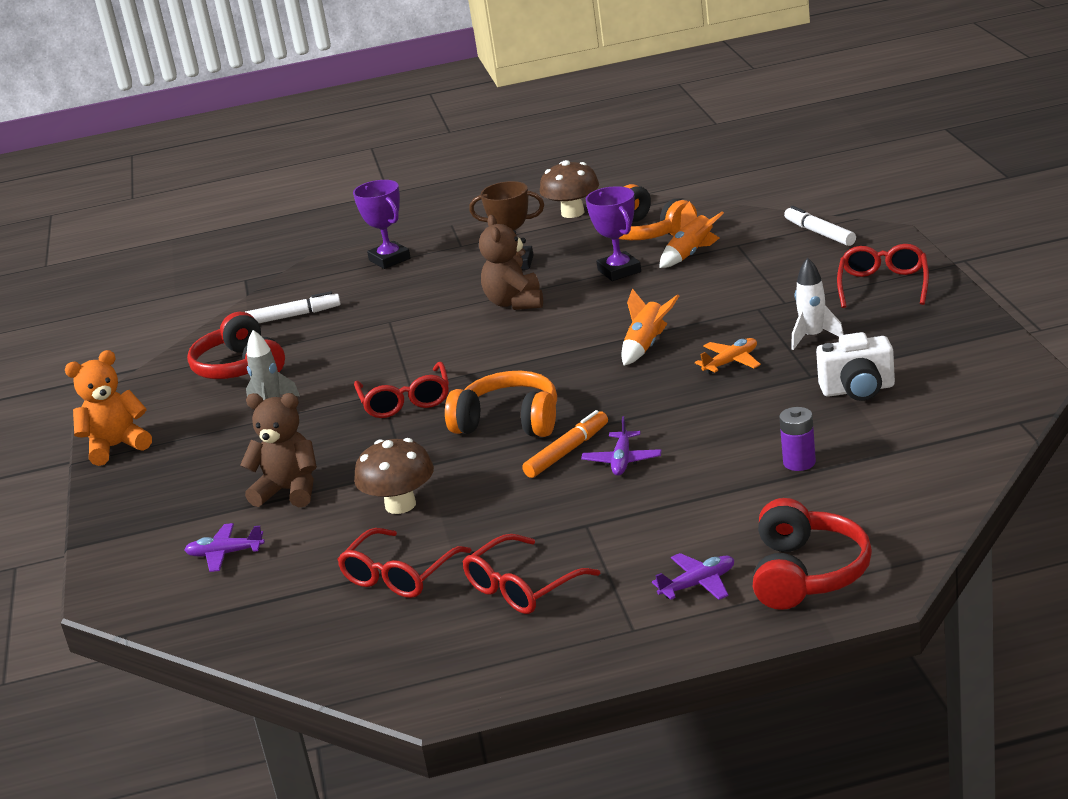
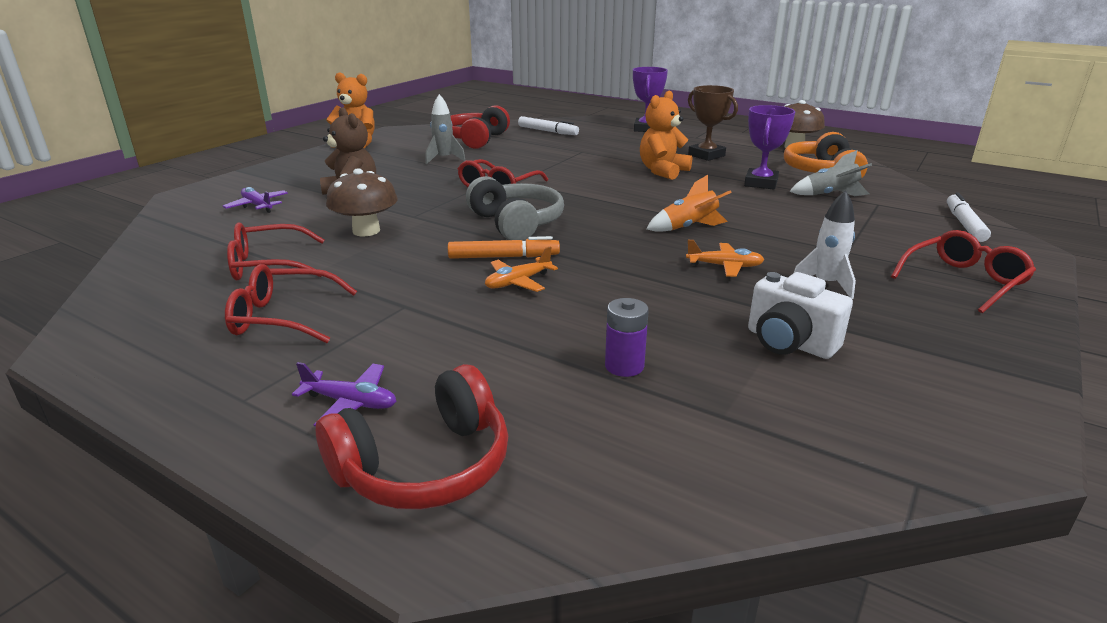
camera: 40 degrees right, 0 degrees up
(509, 422) = (516, 223): orange headphones -> grey headphones
(515, 303) = (663, 171): brown teddy bear -> orange teddy bear
(622, 460) = (518, 282): purple plane -> orange plane
(691, 254) = (830, 195): orange rocket -> grey rocket

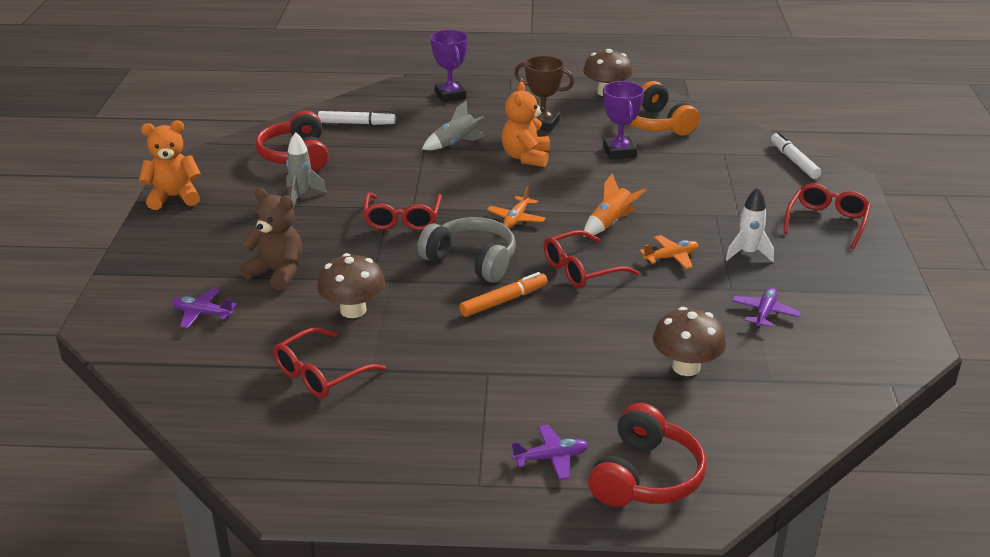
camera: 30 degrees left, 5 degrees up
(283, 317) = (409, 415): red glasses -> red glasses (581, 269)
(518, 282) = (543, 322): orange plane -> orange plane (516, 218)
(624, 366) = (686, 367): purple battery -> brown mushroom
(789, 343) = (764, 313): white camera -> purple plane
(830, 195) = (682, 152): grey rocket -> grey rocket (455, 144)

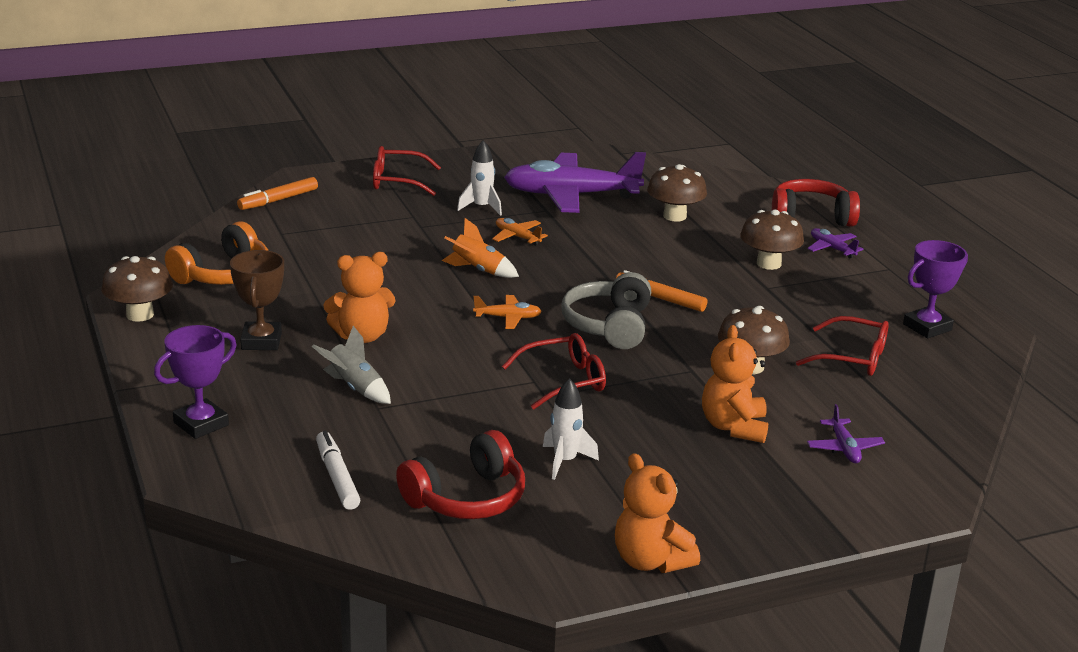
camera: 115 degrees left, 5 degrees down
(277, 273) = (734, 427): brown teddy bear -> orange teddy bear
(302, 195) = (565, 461): grey rocket -> white rocket
(538, 393) = (768, 264): none -> brown mushroom
(581, 269) = (575, 272): red glasses -> none
(619, 152) = (312, 286): purple trophy -> purple trophy (927, 327)
(764, 313) = (571, 195): purple plane -> purple plane, size x2.38
(794, 161) = (278, 200): white marker -> orange marker

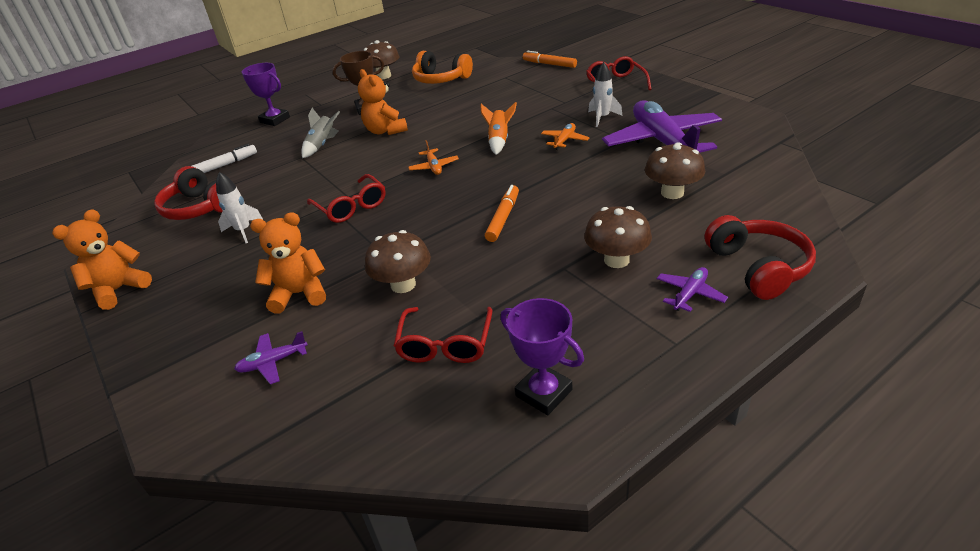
camera: 80 degrees right, 10 degrees up
(609, 326) = (442, 206): grey headphones -> none

